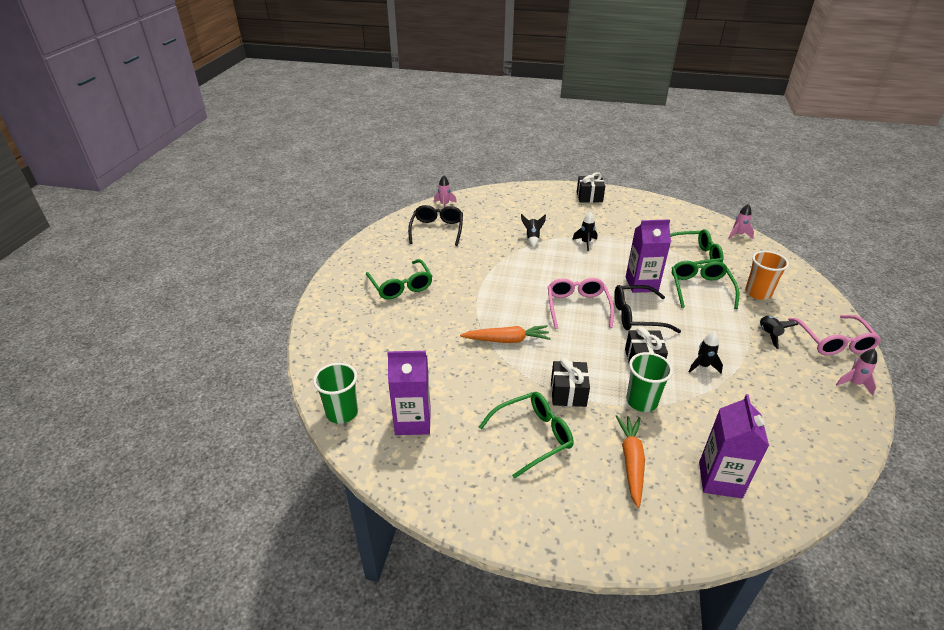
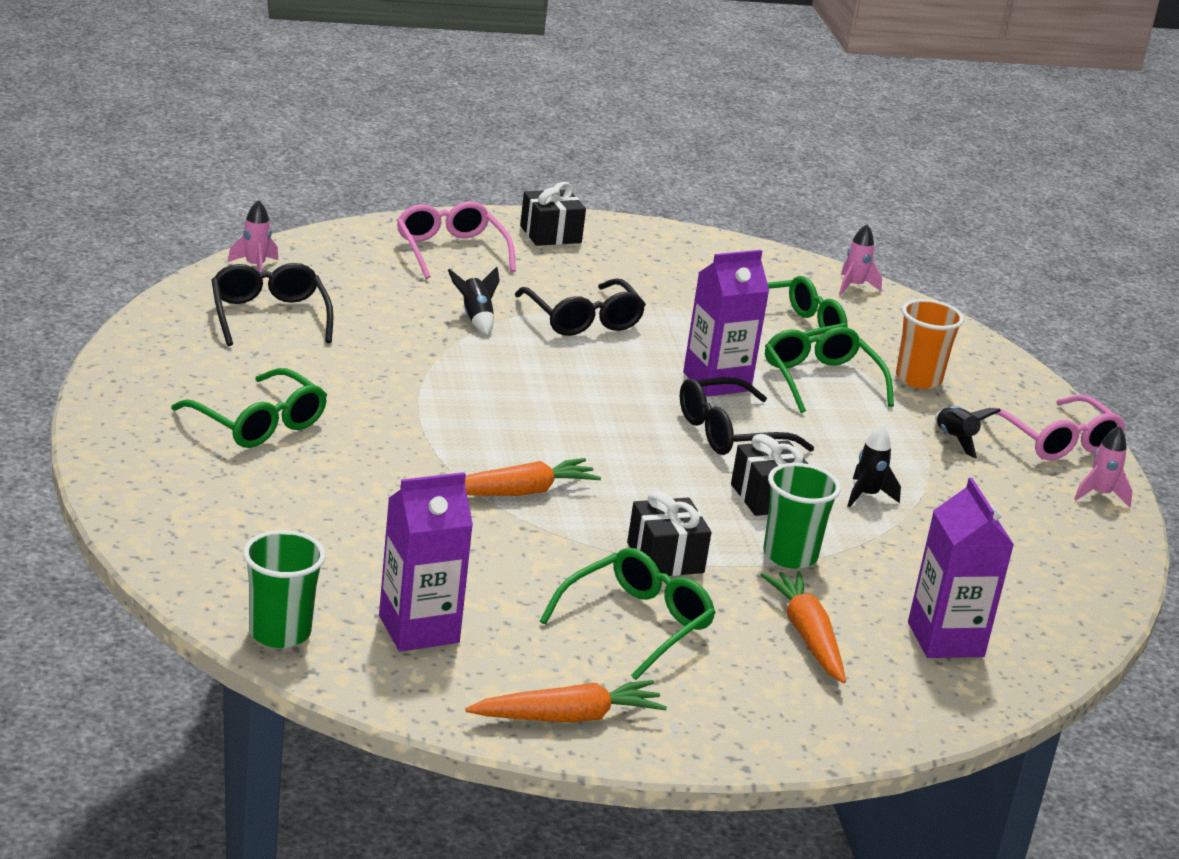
camera: 25 degrees left, 10 degrees down
(464, 499) = (568, 717): none -> orange carrot
(577, 307) = (619, 428): pink glasses -> pink glasses (450, 251)
(585, 243) = (583, 319): black rocket -> black glasses

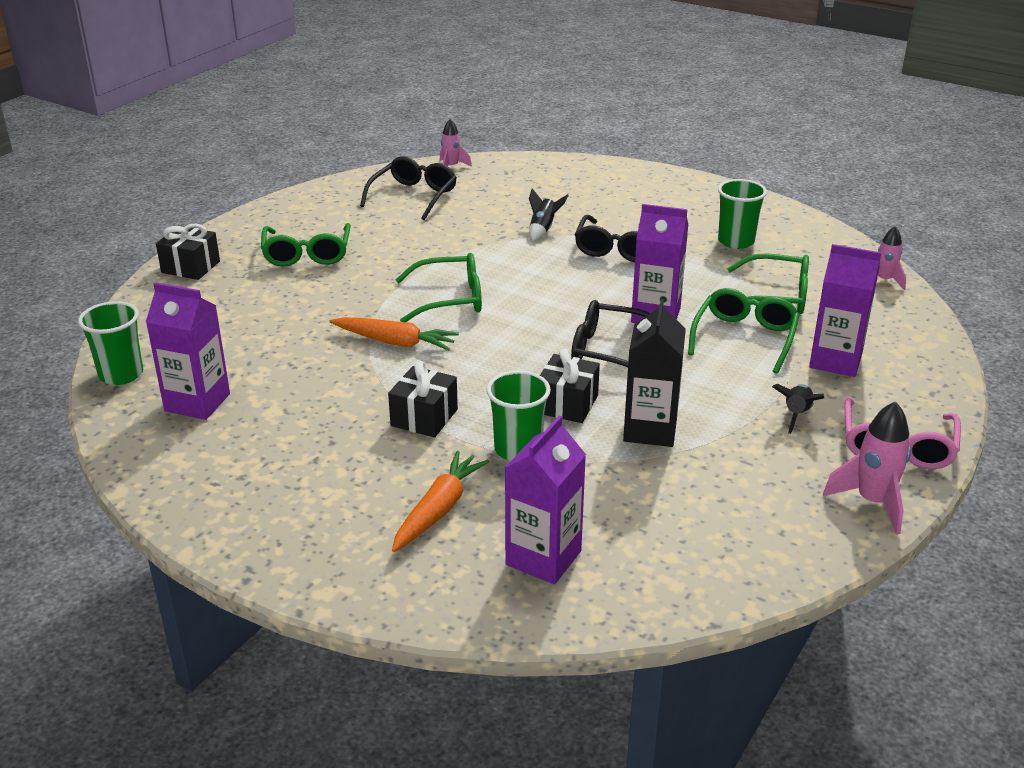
camera: 45 degrees right, 5 degrees up
(450, 251) = (593, 185): pink glasses -> none
(550, 234) = (683, 191): black gift -> black gift (190, 267)
(568, 717) = (192, 493): orange carrot -> none
(637, 623) = (334, 452): green glasses -> green glasses (450, 299)
(679, 280) = (736, 241): none -> green cup
(867, 496) = (650, 430): black rocket -> black carton
(918, 379) = (835, 361): orange cup -> purple carton
(1100, 495) = (872, 502): pink rocket -> pink rocket, size x1.55

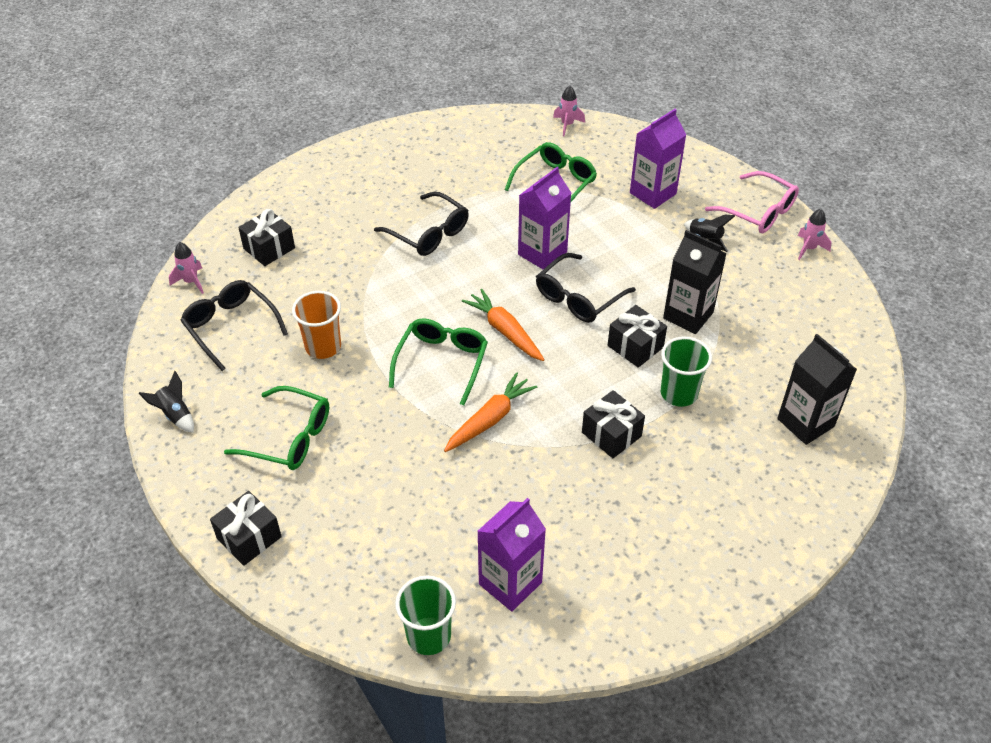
camera: 65 degrees left, 15 degrees up
(423, 239) = (323, 347): none -> orange cup
(438, 509) = (731, 462): orange carrot -> orange carrot (505, 331)
(522, 185) = (269, 248): none -> black gift
(543, 229) = (363, 265): black rocket -> black rocket (175, 415)
(543, 558) = (805, 422): purple carton -> black carton
(736, 241) = (463, 168): green cup -> none
(744, 337) = (600, 222): green glasses -> none
(872, 502) = (809, 248): pink rocket -> pink rocket, size x0.64

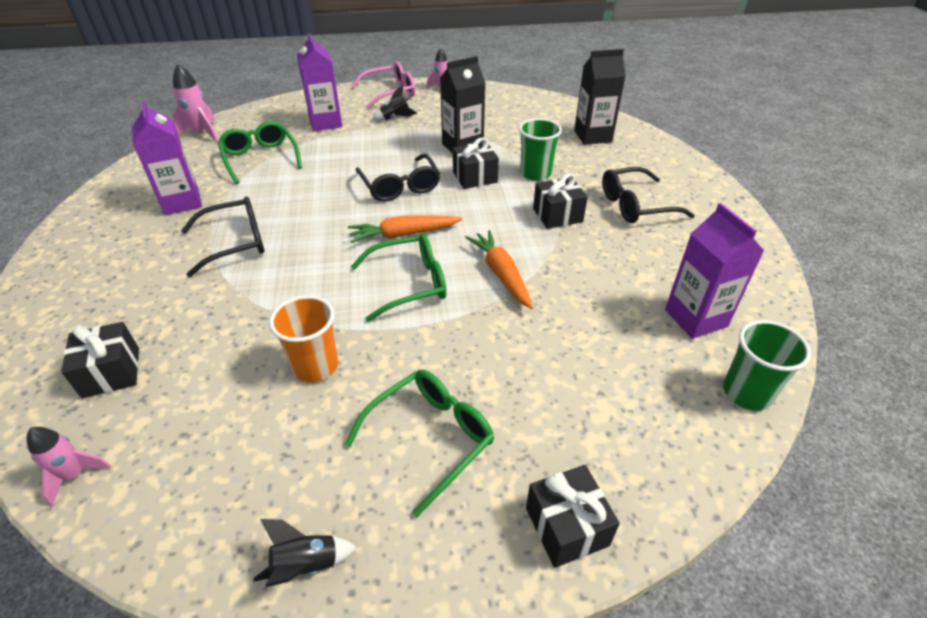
camera: 65 degrees left, 5 degrees down
(230, 327) = (202, 450): black glasses -> black glasses (635, 205)
(442, 362) = (410, 283): green glasses -> green glasses turned 120 degrees clockwise
(542, 253) = (333, 188): purple carton -> purple carton (182, 202)
(567, 125) = (201, 133): pink rocket -> pink rocket, size x1.55

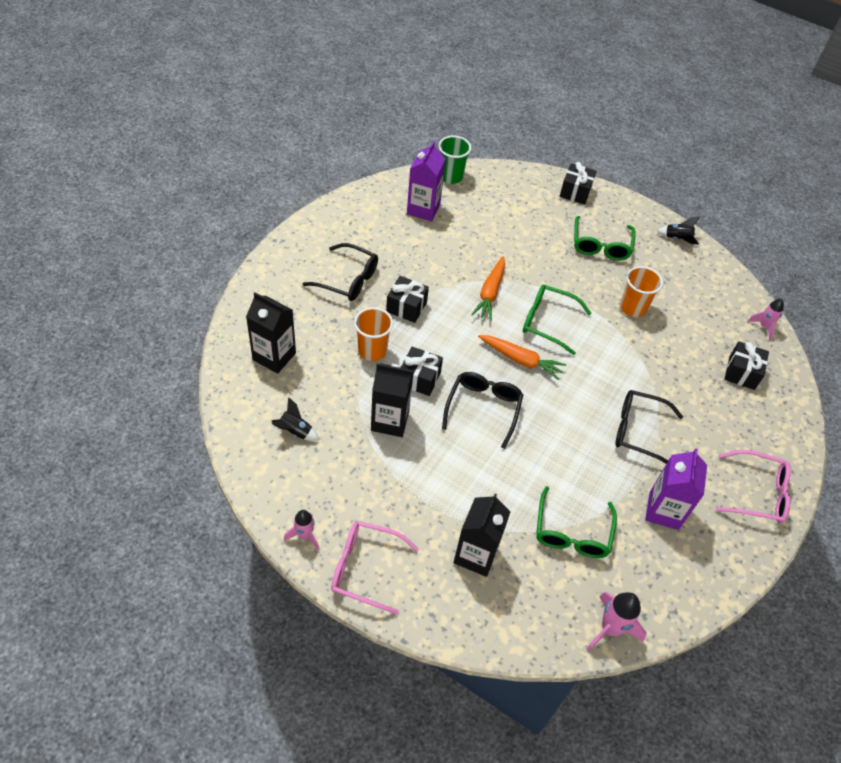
camera: 145 degrees left, 10 degrees up
(75, 257) = (758, 493): none -> pink glasses
(325, 122) = (476, 555): purple carton -> black carton
(395, 118) = (404, 511): black rocket -> black rocket (295, 431)
(431, 437) = (601, 246): green glasses -> green glasses turned 75 degrees counterclockwise
(535, 173) = (372, 350): green cup -> orange cup

